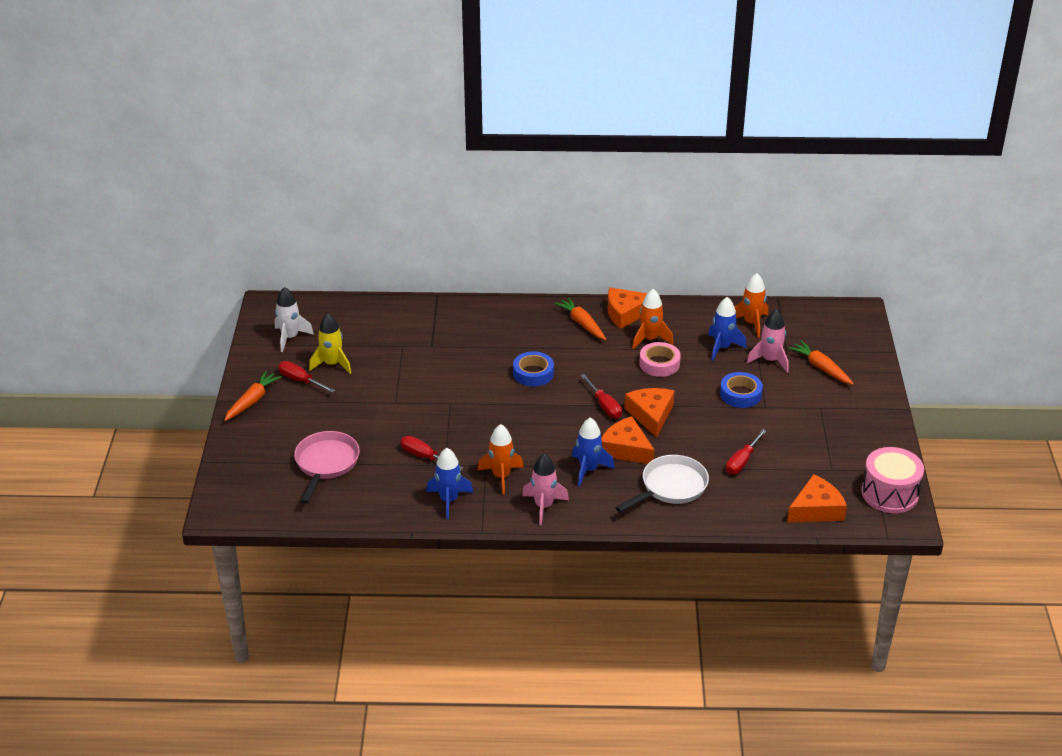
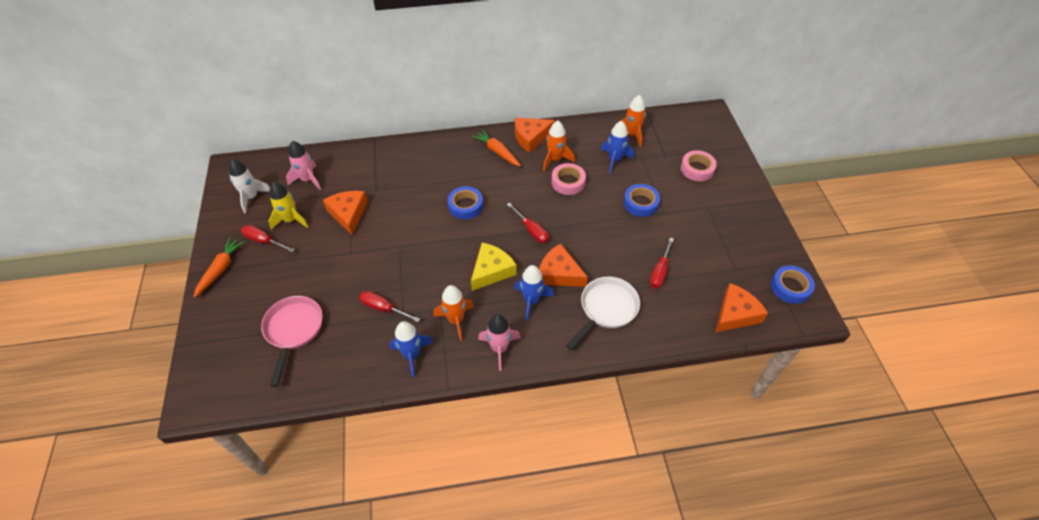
camera: 10 degrees left, 15 degrees up
(550, 438) = (491, 271): none -> yellow cheese
(651, 415) = (572, 234): orange cheese -> orange cheese (348, 214)
(770, 360) = (655, 167): pink rocket -> pink rocket (308, 180)
(821, 368) = (697, 169): orange carrot -> pink tape
(889, 493) = (790, 287): pink drum -> blue tape

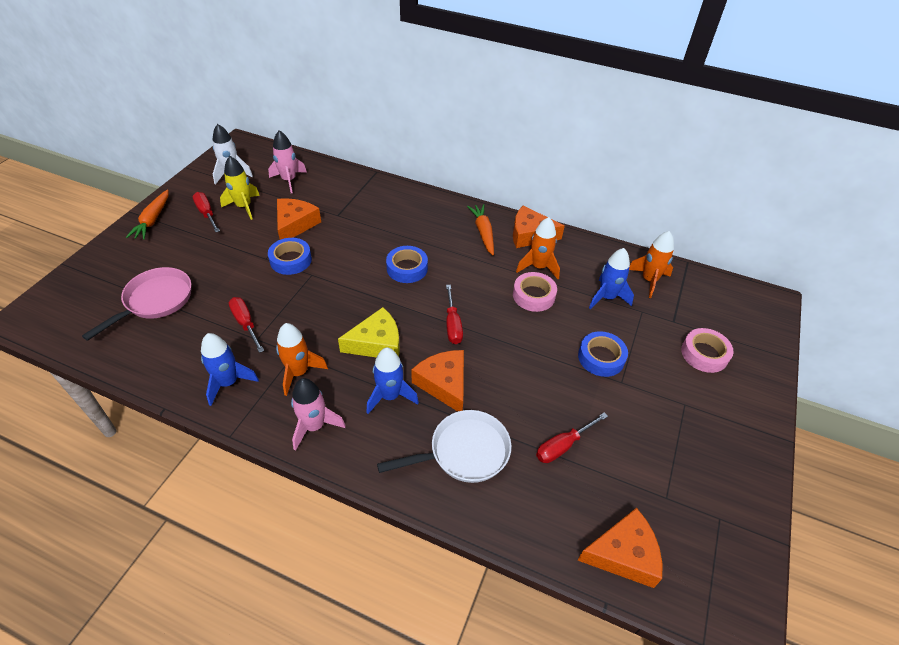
camera: 30 degrees right, 5 degrees down
(220, 269) = (153, 220): orange carrot -> orange carrot turned 135 degrees clockwise
(790, 287) = (730, 565): blue tape -> blue tape (291, 260)

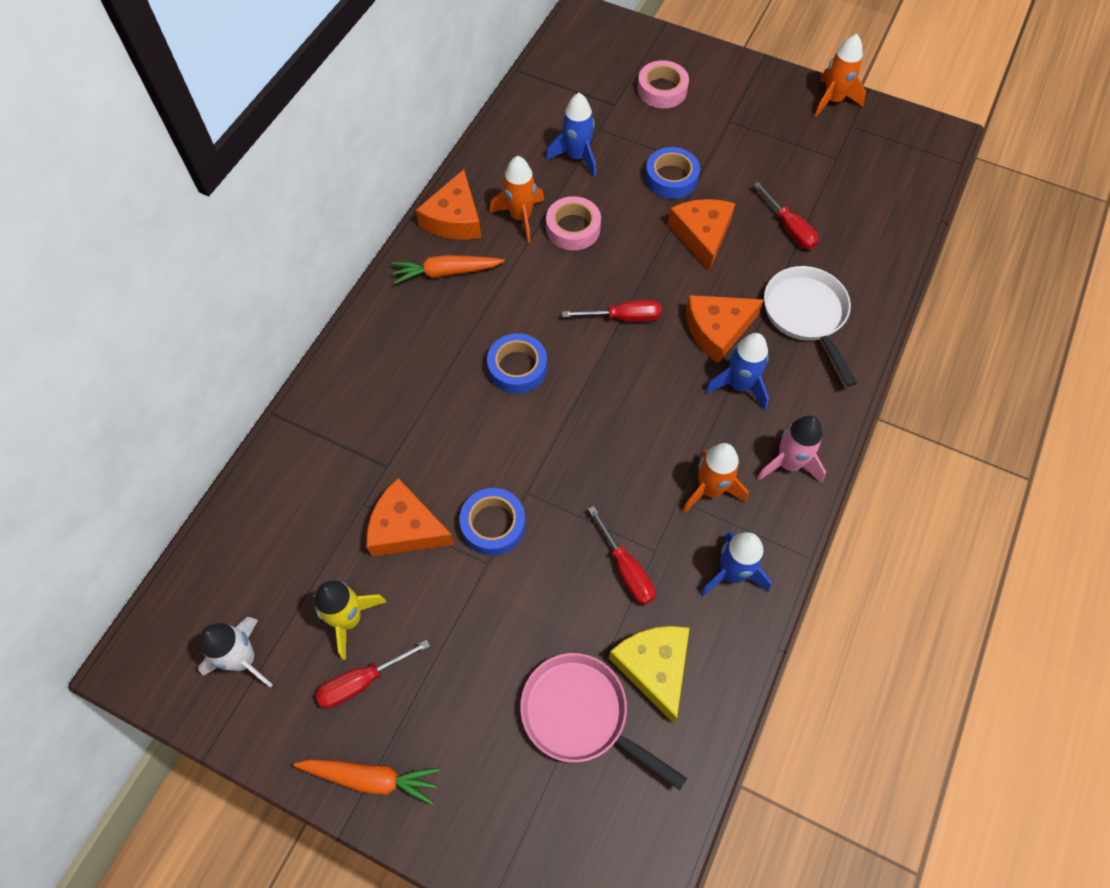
camera: 85 degrees left, 15 degrees up
(245, 323) = (626, 569): red screwdriver -> red screwdriver turned 90 degrees counterclockwise
(289, 180) = (279, 553): pink rocket -> none
(376, 343) = (657, 402): yellow cheese -> yellow cheese (654, 667)
(623, 554) = (896, 200): orange cheese -> orange cheese (702, 235)
(649, 280) = (548, 112): orange rocket -> orange rocket (833, 100)

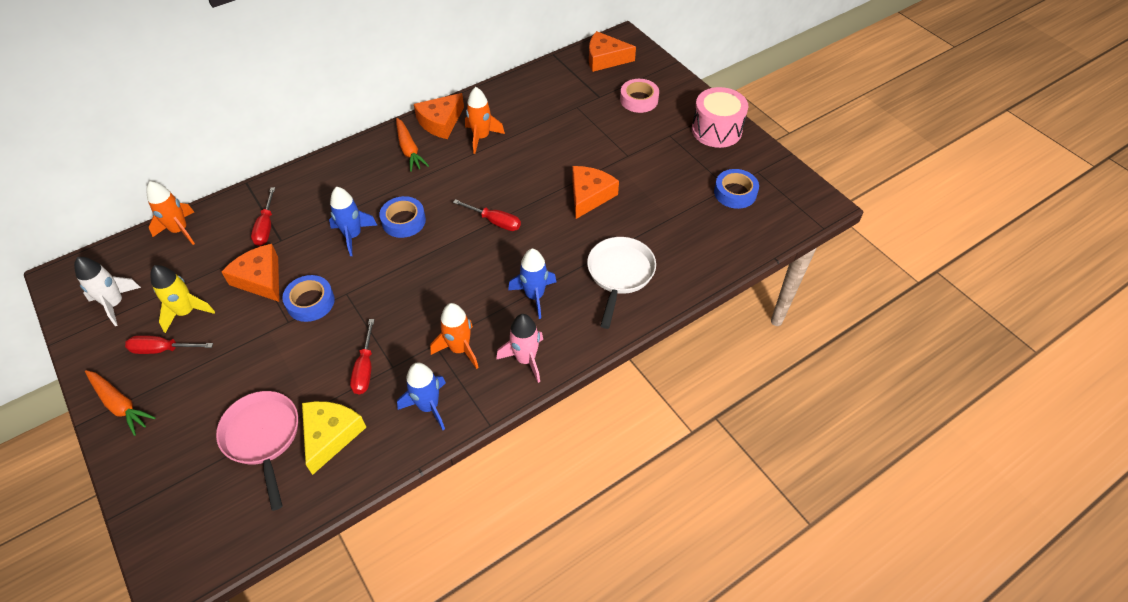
camera: 30 degrees right, 10 degrees down
(446, 272) = (409, 150): orange carrot -> orange carrot turned 135 degrees counterclockwise
(573, 228) = (508, 157): pink tape -> none
(577, 157) = (547, 117): blue rocket -> blue rocket (353, 236)
(671, 178) = (599, 153): blue tape -> blue tape (735, 193)
(717, 330) = (549, 256): orange cheese -> orange cheese (605, 59)
(773, 93) = (716, 130): none -> pink drum
(789, 228) = (655, 216): red screwdriver -> red screwdriver (266, 227)
(833, 100) = (757, 151): orange rocket -> orange rocket (180, 230)

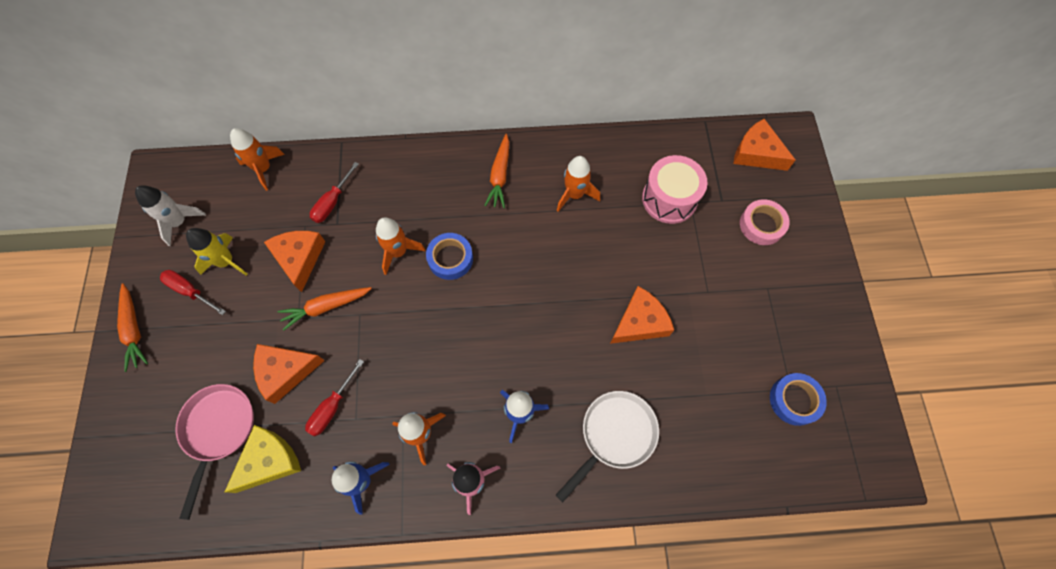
camera: 30 degrees right, 15 degrees up
(310, 302) = (326, 307): blue tape -> orange carrot
(353, 236) = (398, 252): blue rocket -> orange rocket
(440, 122) = (546, 156): orange cheese -> orange cheese (285, 371)
(495, 222) = (532, 305): red screwdriver -> none
(716, 130) = (823, 307): pink drum -> pink drum (669, 199)

